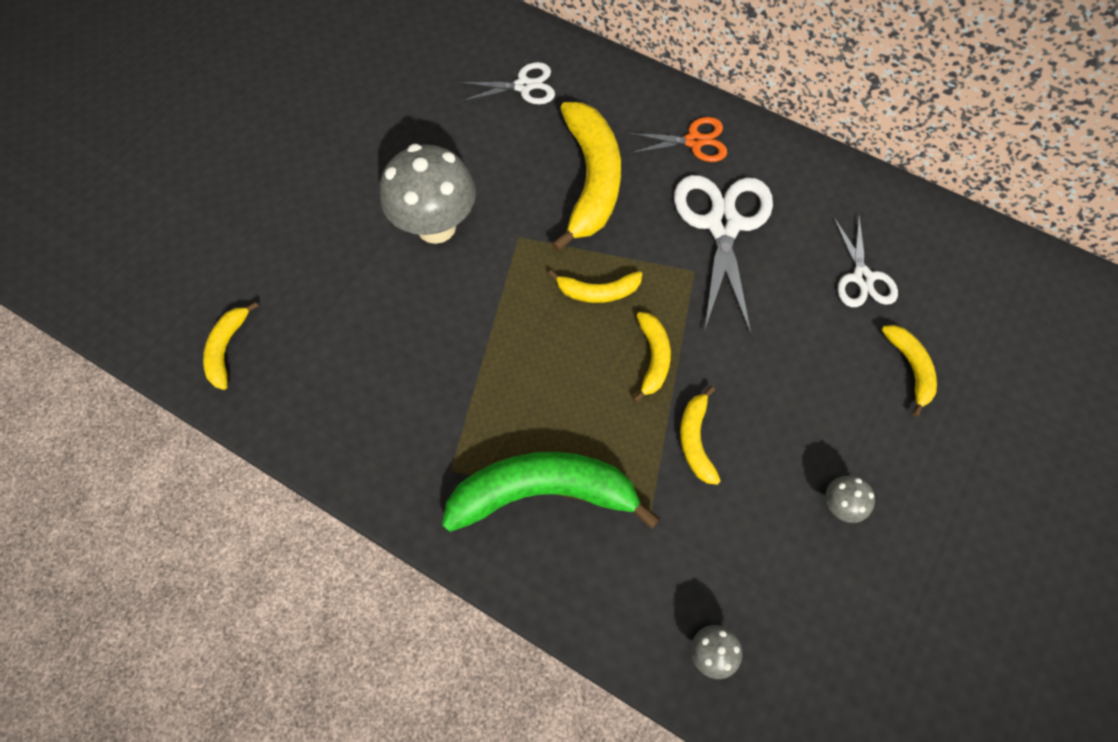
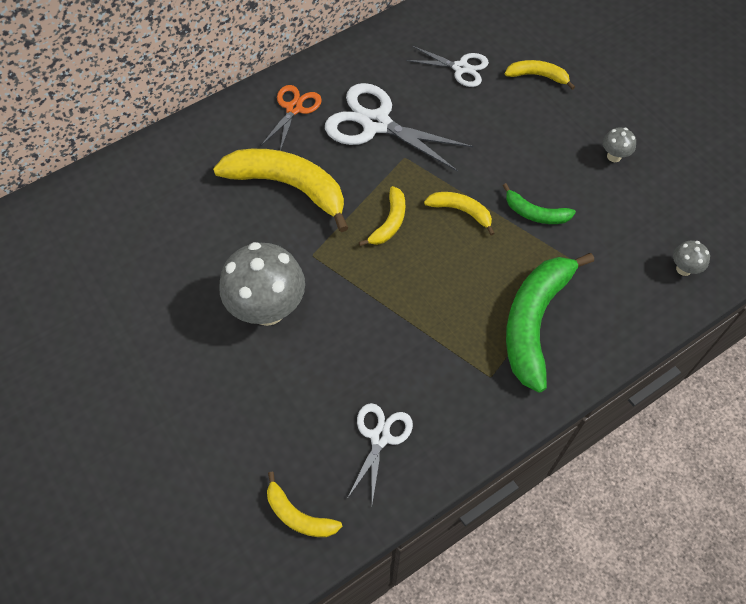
camera: 65 degrees left, 5 degrees down
(524, 86) = (167, 195): white scissors -> white scissors (380, 437)
(695, 440) = (535, 213): yellow banana -> green banana

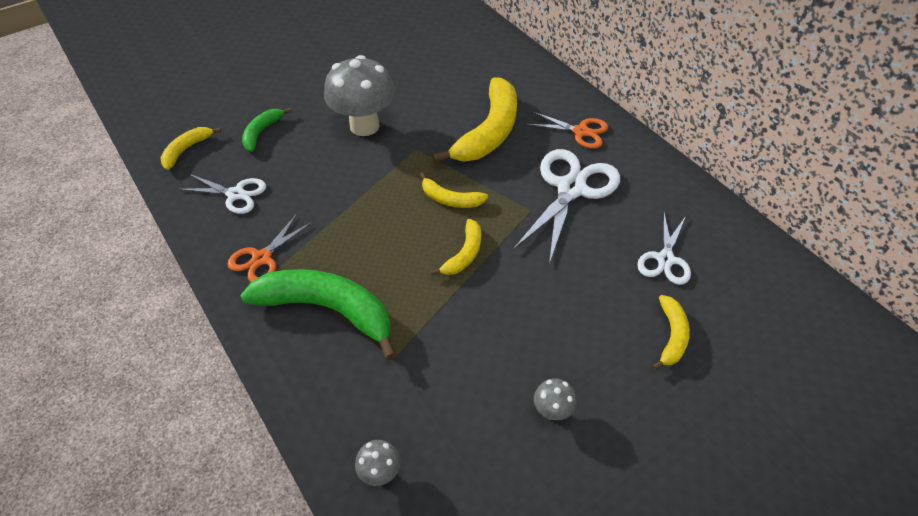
camera: 90 degrees right, 10 degrees down
(474, 392) = (262, 258): none -> orange scissors
(535, 213) = (462, 319): green banana -> green banana (261, 132)

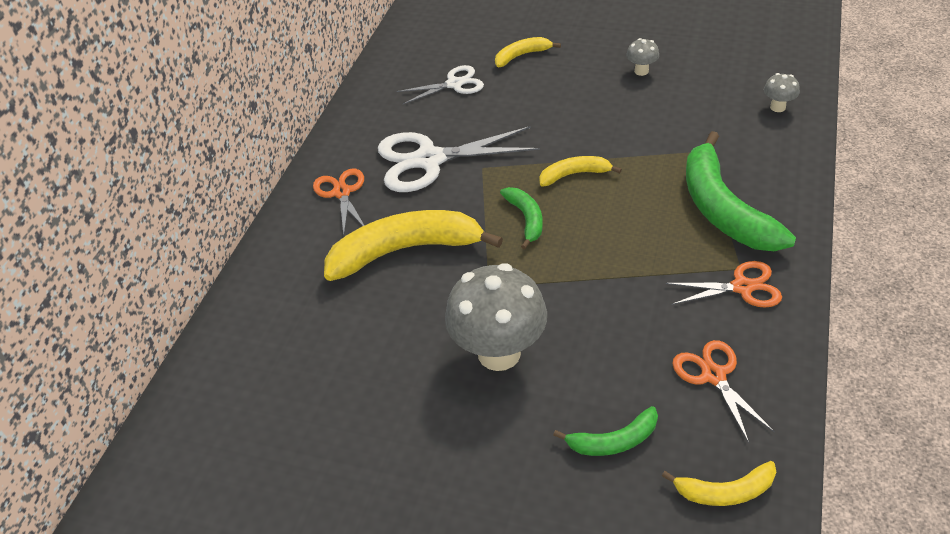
camera: 125 degrees left, 5 degrees down
(235, 194) = (713, 375): white scissors -> orange scissors
(450, 199) = (526, 219): yellow banana -> green banana

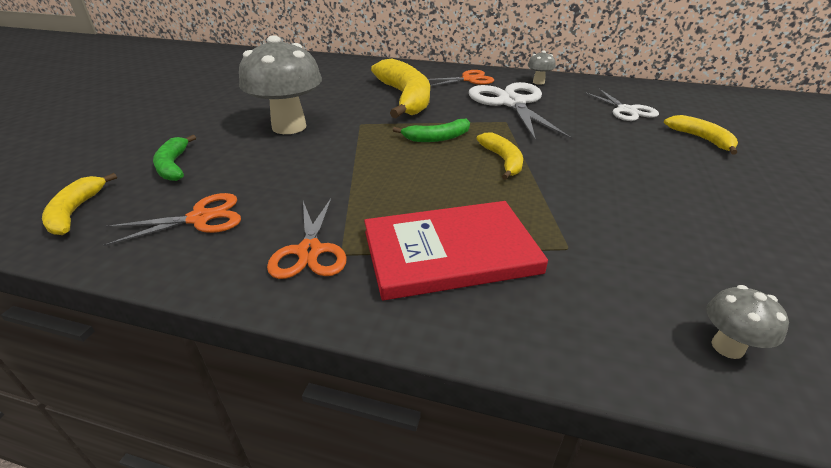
camera: 85 degrees right, 10 degrees down
(641, 71) = (732, 212): grey mushroom -> grey mushroom (538, 82)
(723, 209) = (450, 252): green banana -> red book

